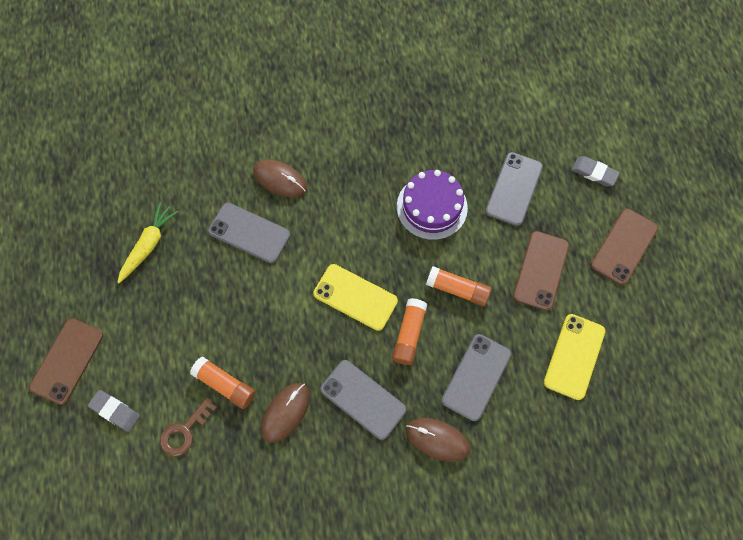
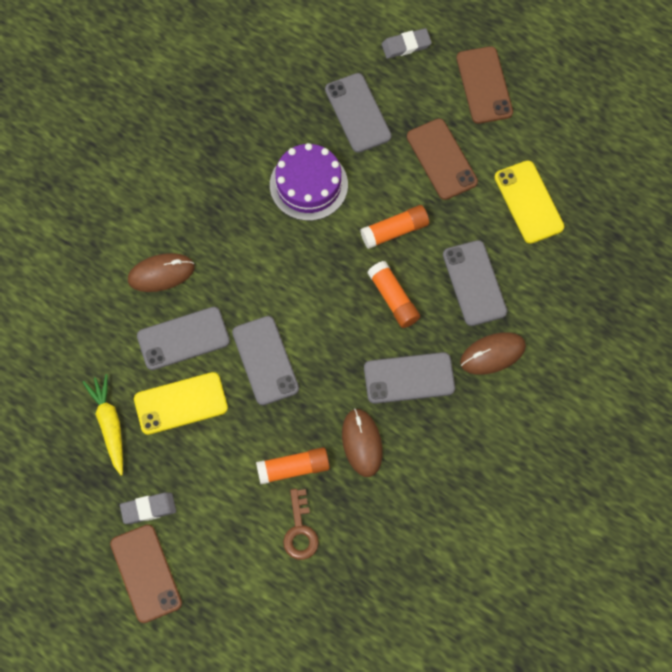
camera: 45 degrees left, 0 degrees up
(115, 411) = (228, 570): grey eraser -> grey eraser (148, 509)
(283, 295) = (265, 360): none -> grey phone
(355, 297) = (323, 309): yellow phone -> yellow phone (181, 403)

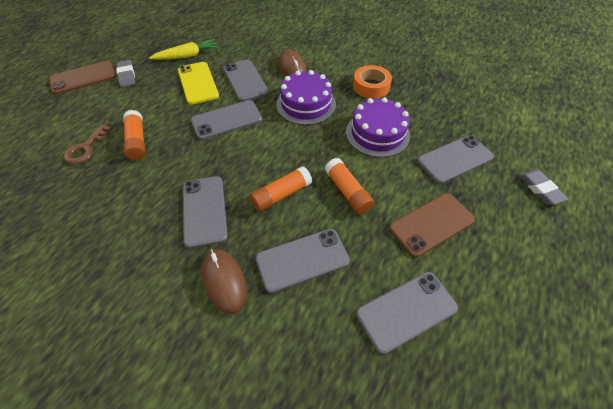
camera: 85 degrees right, 15 degrees down
(217, 176) = (371, 86): none -> orange tape
(244, 261) = (306, 104): none -> purple cake
(300, 531) = (86, 148): brown key -> brown key turned 60 degrees counterclockwise
(362, 443) = (149, 181): brown mouse -> none
(484, 85) = (531, 258): brown phone -> none
(528, 202) = (406, 311): yellow phone -> grey phone

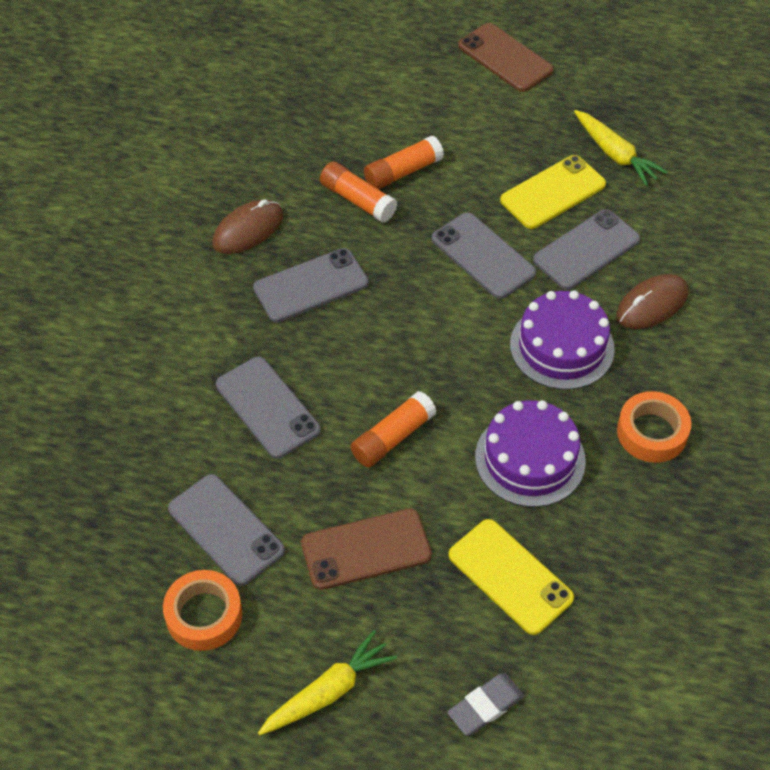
camera: 75 degrees right, 0 degrees up
(86, 148) = (371, 126): brown key -> none
(127, 75) = (532, 102): grey eraser -> none
(224, 281) = (220, 337): brown mouse -> brown mouse (248, 230)
(281, 194) = (362, 360): orange glue stick -> orange glue stick (357, 200)
(431, 224) = (366, 549): brown phone -> brown phone turned 60 degrees counterclockwise
(454, 159) = (510, 576): grey phone -> yellow phone
(482, 342) = (204, 615): none -> orange tape
(540, 268) = (328, 691): none -> yellow carrot

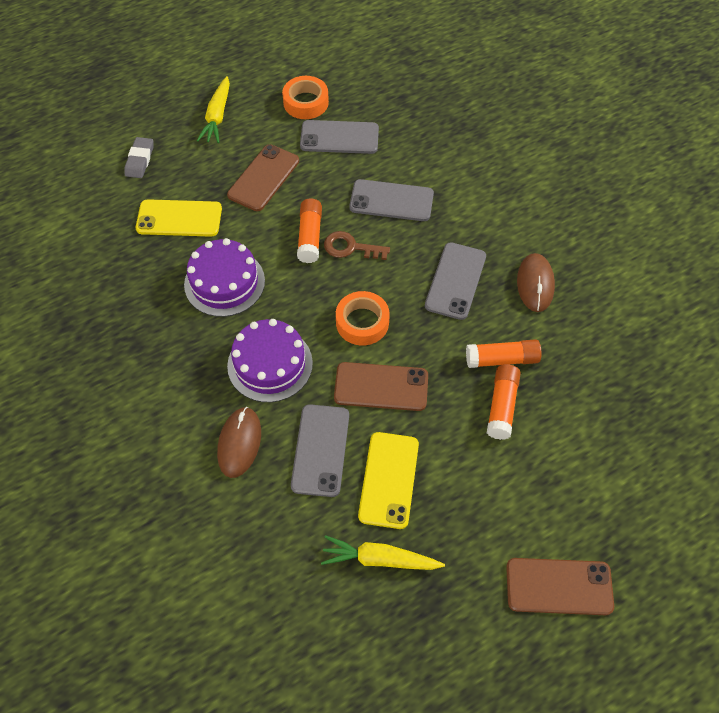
camera: 135 degrees right, 5 degrees up
(366, 393) = (350, 247): none -> brown key
(483, 256) = (381, 387): grey phone -> brown phone
(652, 432) = (167, 352): orange tape -> orange tape (362, 322)

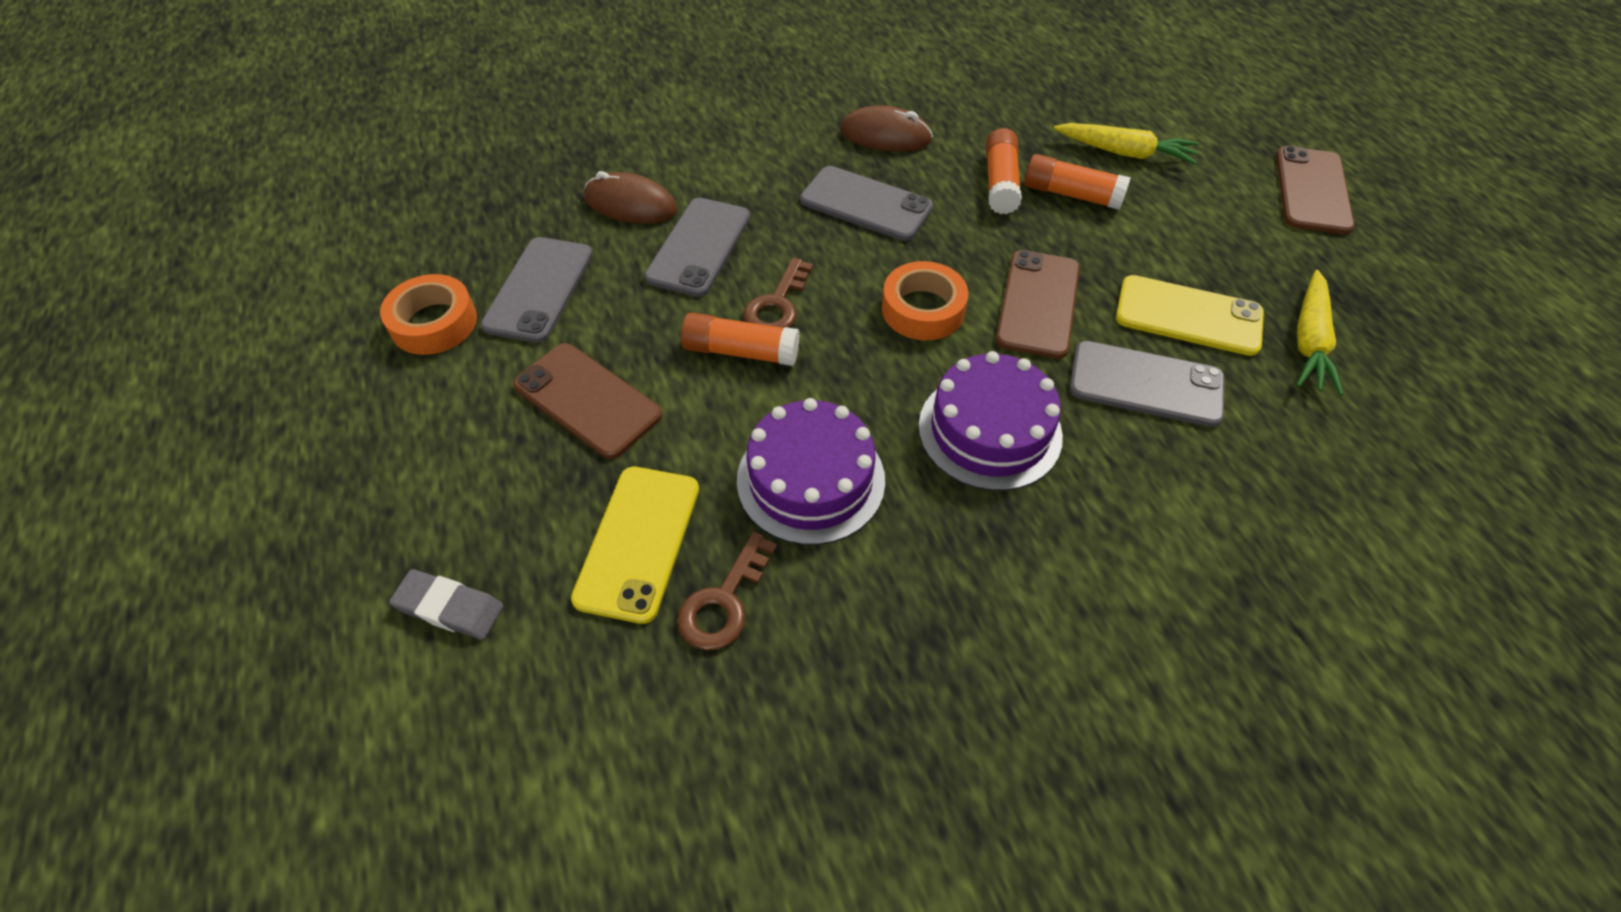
camera: 80 degrees left, 5 degrees down
(149, 258) = (724, 601): none -> brown key
(217, 116) = (397, 458): yellow carrot -> yellow carrot (1125, 153)
(239, 443) = (1138, 485): brown mouse -> brown mouse (630, 204)

